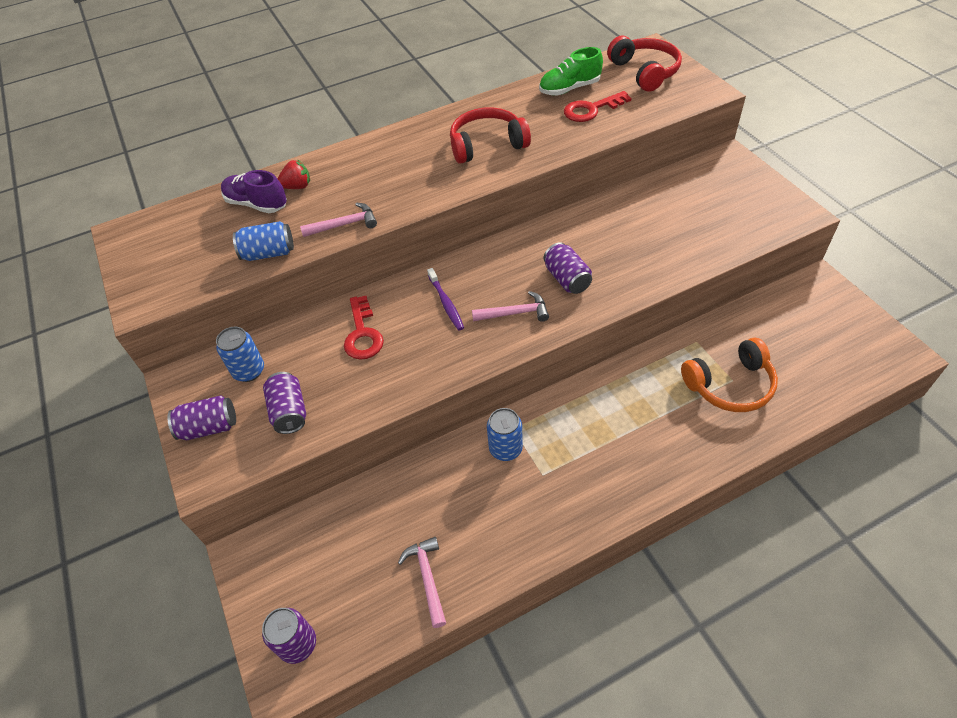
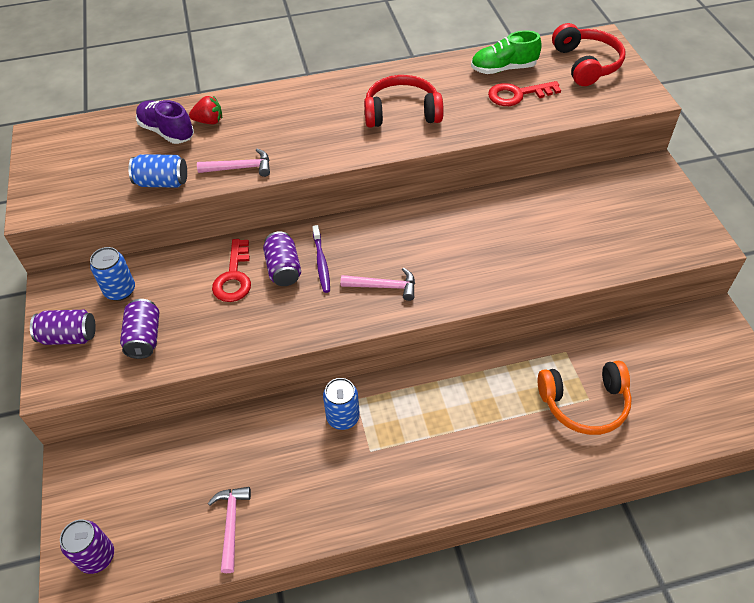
camera: 10 degrees right, 0 degrees up
(567, 279) = (445, 262): purple can -> purple can (283, 269)

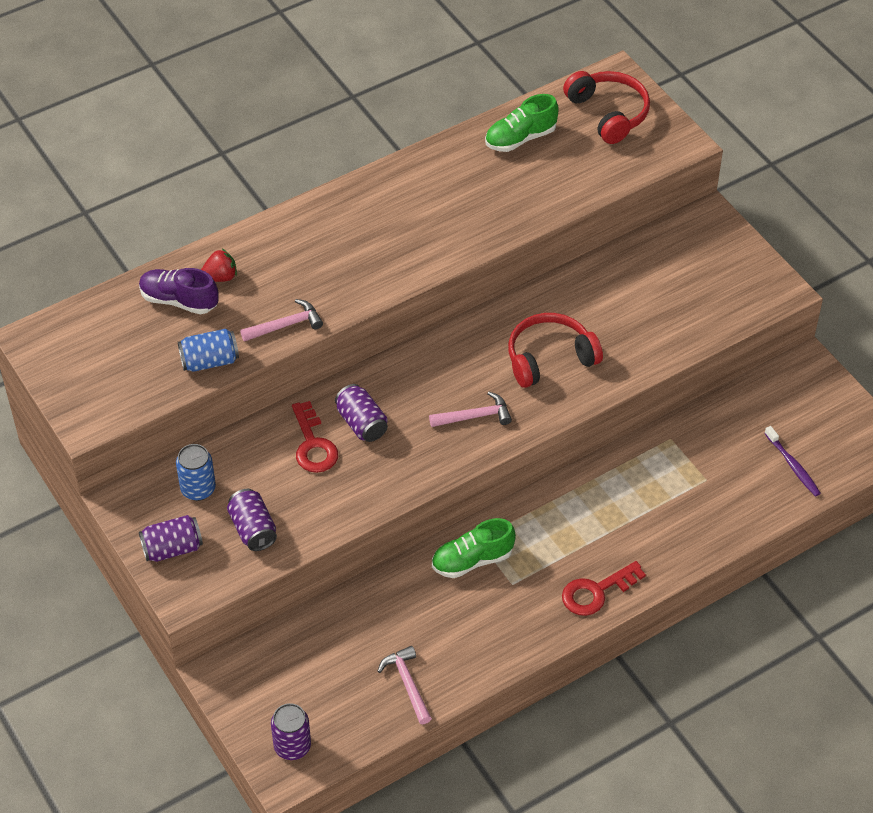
camera: 20 degrees left, 0 degrees up
(321, 263) = (399, 407): purple toothbrush -> purple toothbrush (793, 466)
(343, 417) = (472, 560): blue can -> green shoe
(402, 113) = (430, 219): red headphones -> red headphones (549, 358)
(517, 95) = (547, 169): red key -> red key (596, 592)
(584, 403) = (703, 485): orange headphones -> none

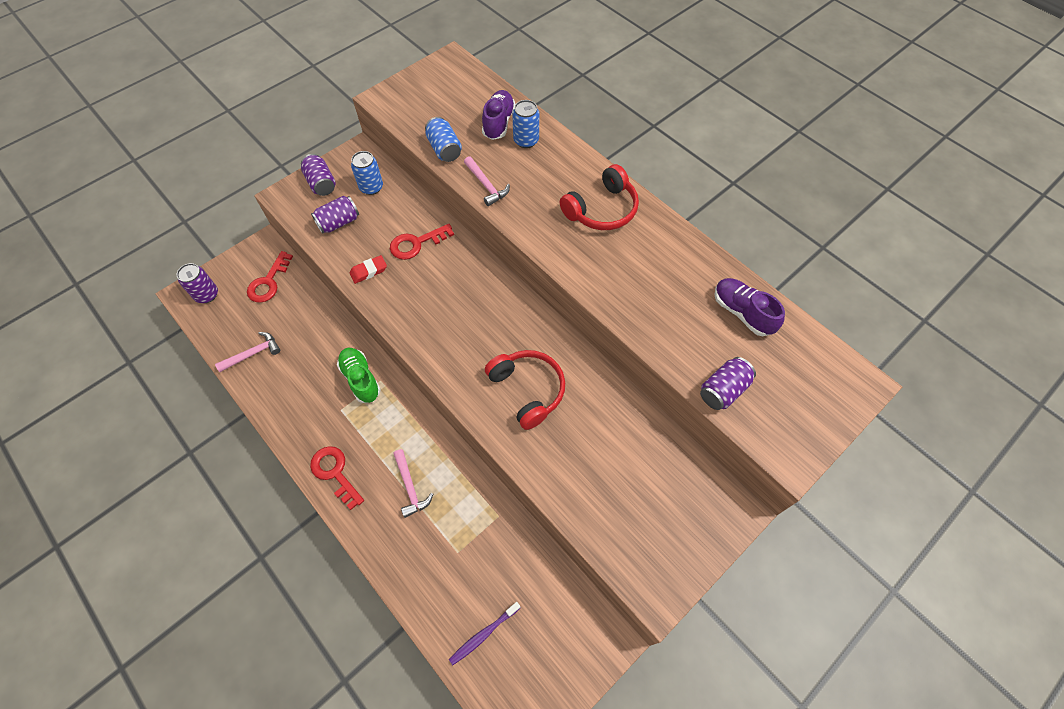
camera: 80 degrees right, 10 degrees up
(220, 277) = (526, 140): red strawberry -> blue can
(289, 667) = (268, 282): none -> red key
(346, 498) = (369, 271): none -> red eraser
(362, 423) = (440, 269): purple can -> purple can (723, 390)
(475, 416) = (457, 343): pink hammer -> pink hammer (410, 487)
(520, 138) = (742, 312): green shoe -> purple shoe
(608, 113) = (805, 383): red headphones -> red headphones (601, 209)

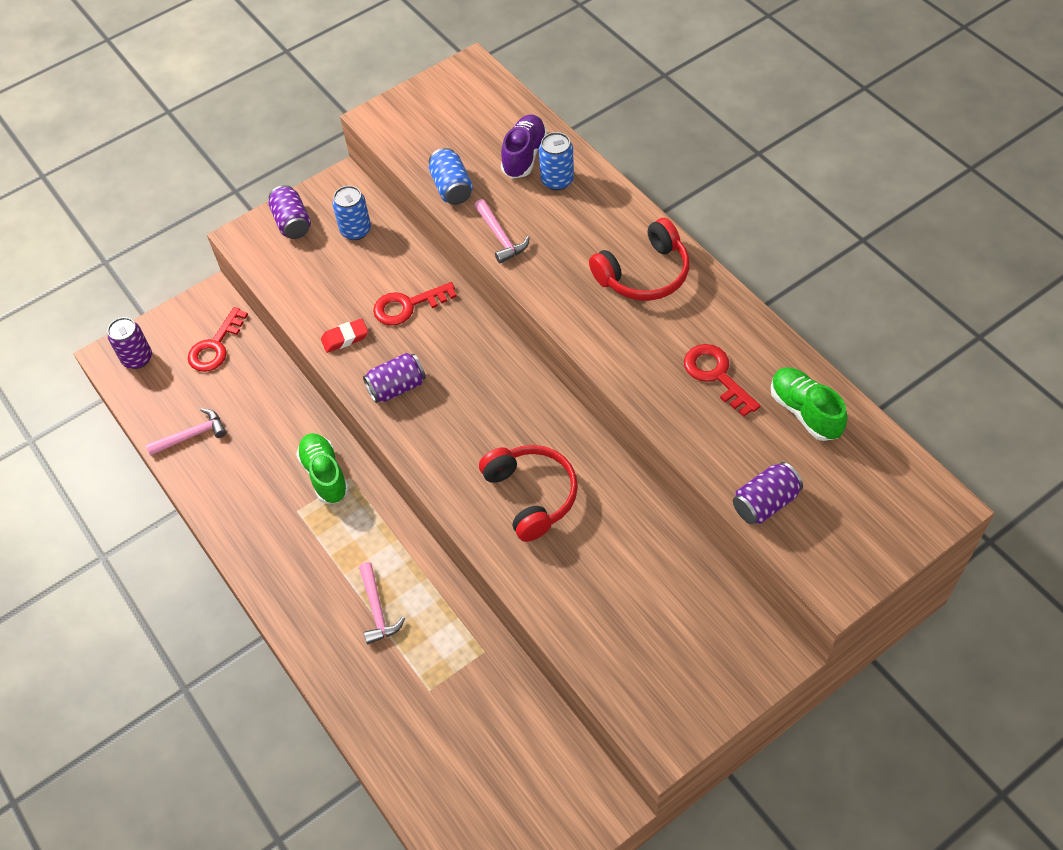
camera: 10 degrees right, 5 degrees down
(335, 473) = (285, 586): red key -> red key (716, 375)
(339, 222) = (311, 274): purple can -> purple can (397, 387)
(483, 634) = (452, 786): purple toothbrush -> none
(742, 312) = (805, 411): purple shoe -> green shoe

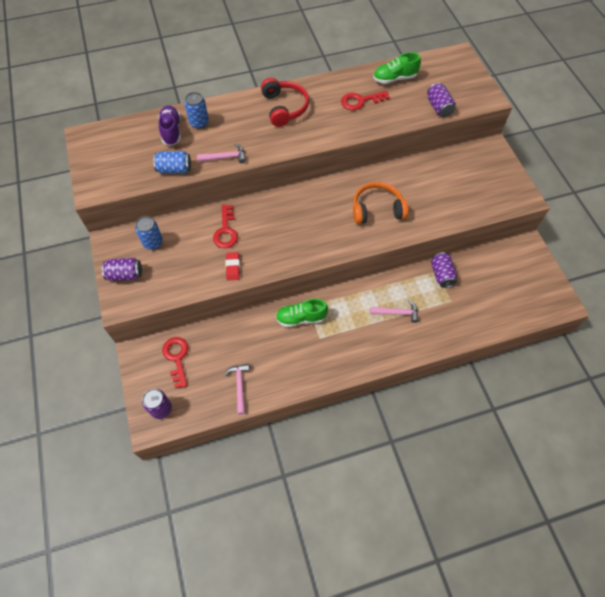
camera: 75 degrees left, 5 degrees up
(215, 346) = (177, 358): red key -> red key turned 150 degrees counterclockwise
(397, 387) = (281, 250): purple can -> purple can (441, 274)
(524, 156) = (171, 131): purple shoe -> purple shoe turned 45 degrees clockwise
(531, 495) = (377, 209): red headphones -> orange headphones

